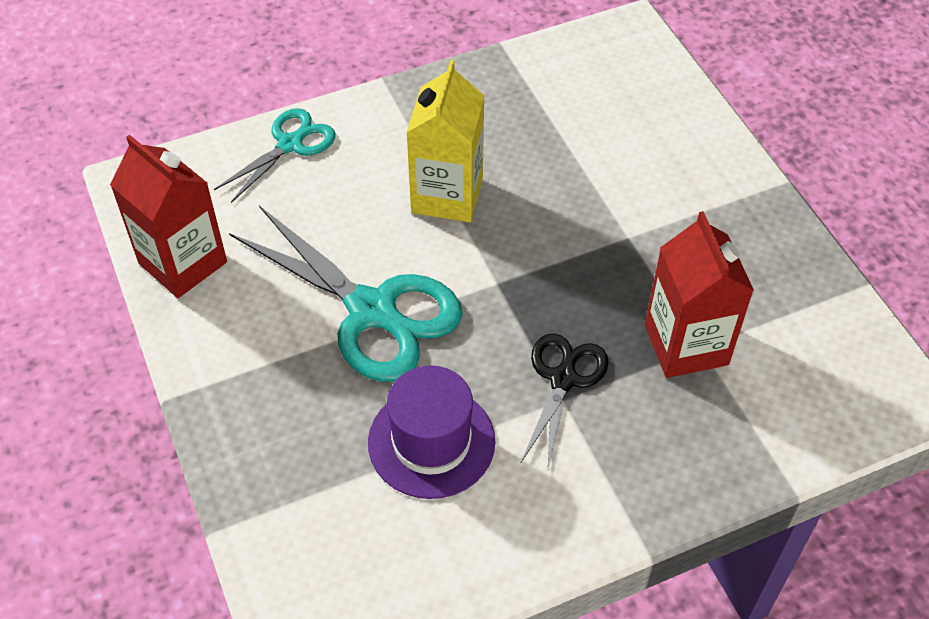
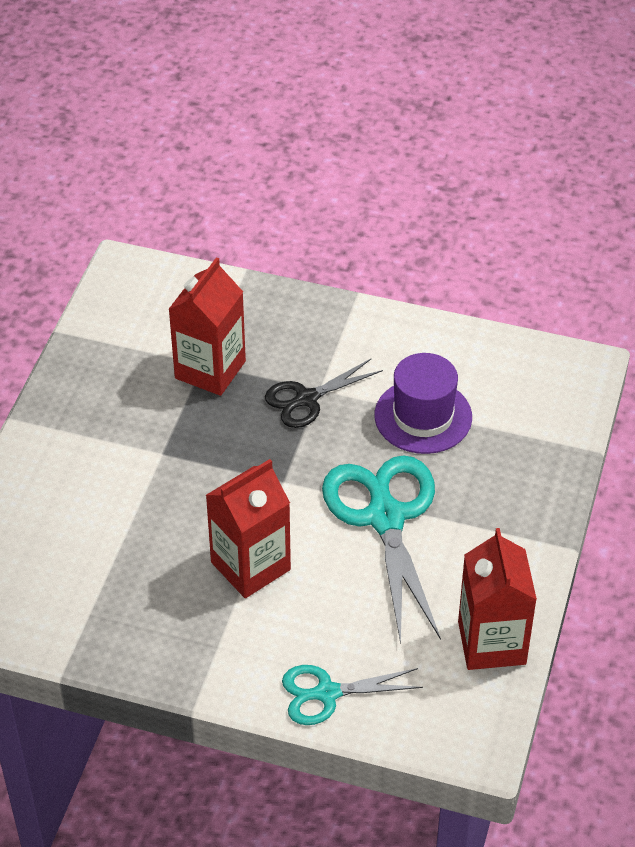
camera: 140 degrees left, 5 degrees down
(447, 195) = (250, 566): yellow carton -> red carton

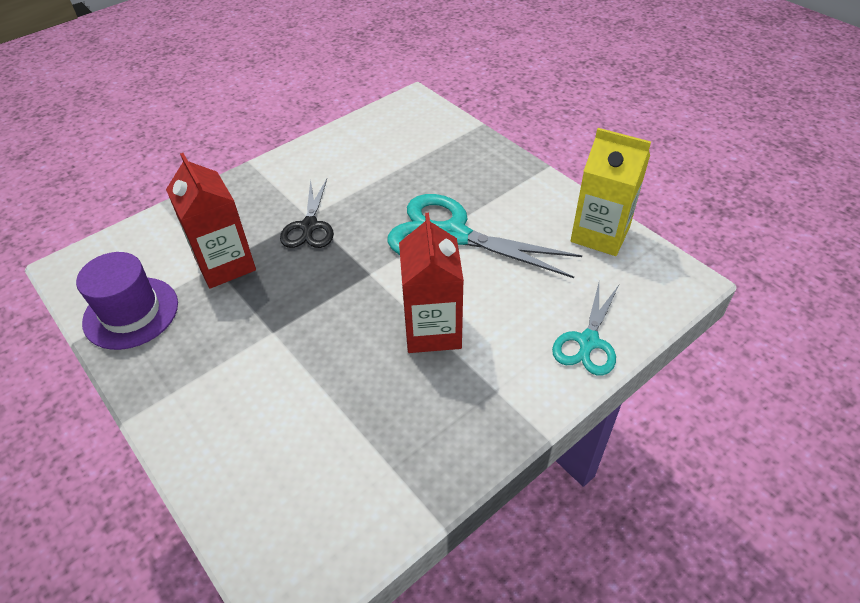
camera: 55 degrees left, 0 degrees up
(423, 416) = (383, 179): purple hat -> purple hat (131, 313)
(491, 643) = (600, 234): red carton -> yellow carton

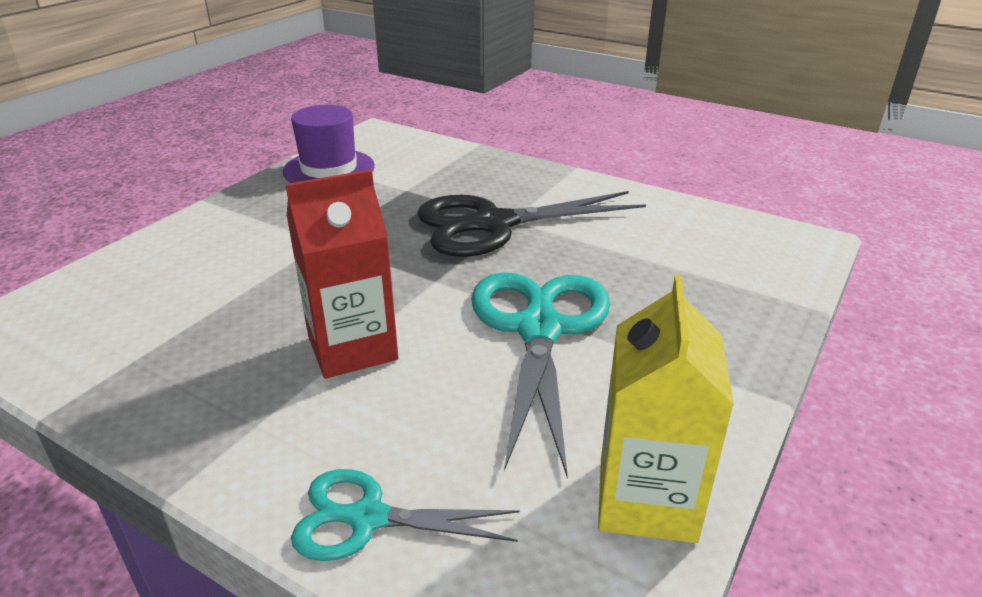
camera: 70 degrees right, 15 degrees down
(225, 264) = (409, 194): red carton -> none
(309, 226) = (493, 224): black scissors -> black scissors, size x1.76

